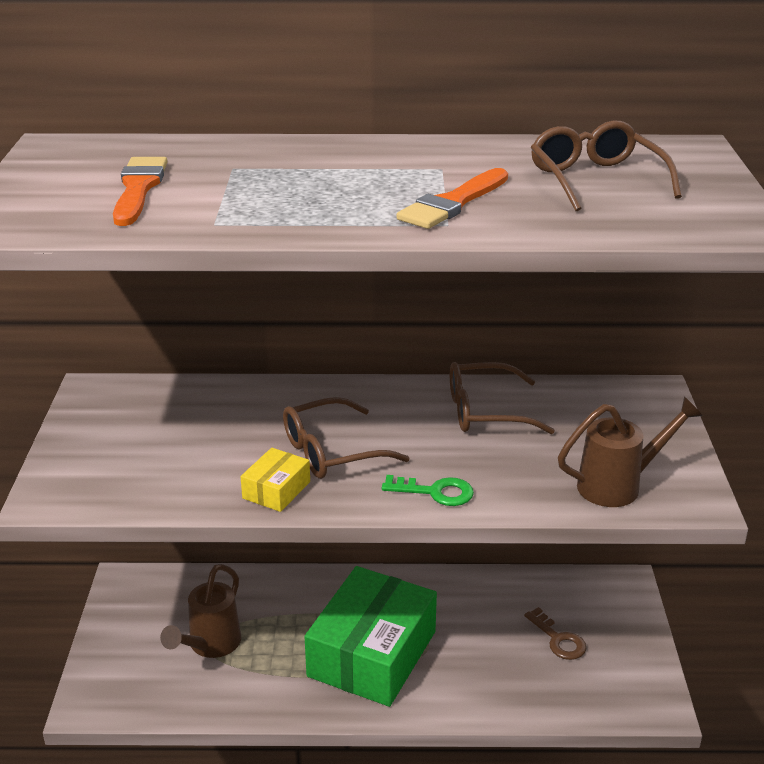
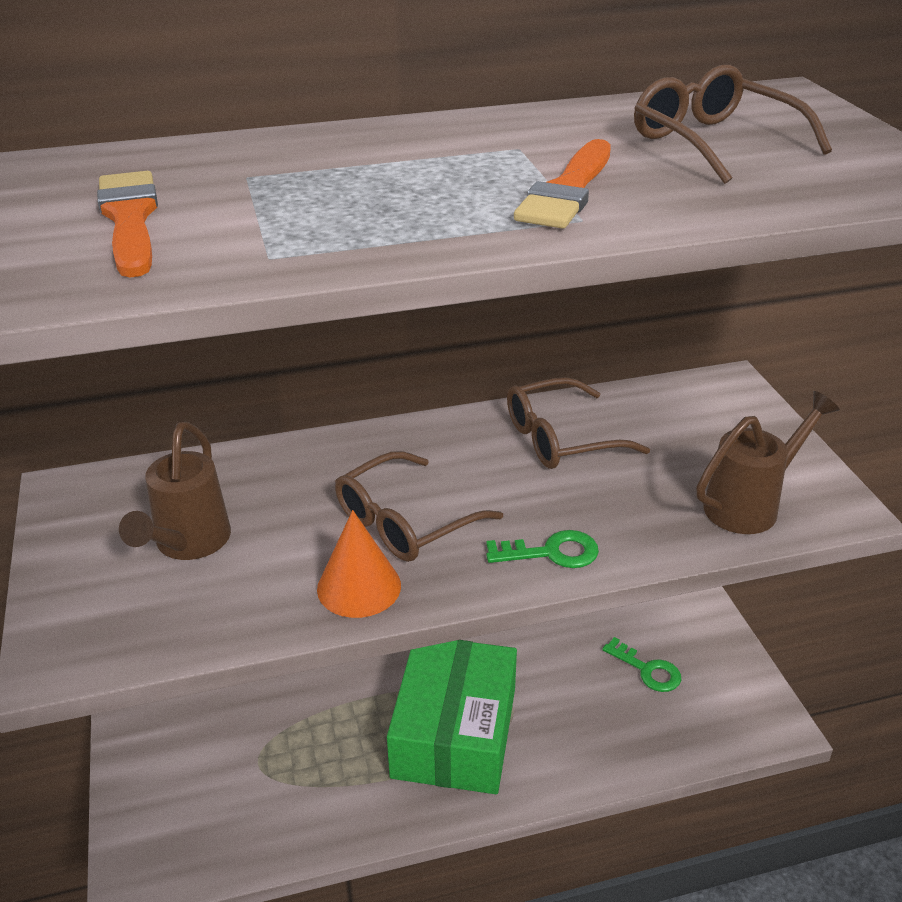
camera: 15 degrees left, 5 degrees up
(210, 646) = (263, 765): brown watering can -> brown watering can (188, 545)
(276, 490) = (359, 587): yellow box -> orange cone
(558, 639) = (647, 670): brown key -> green key

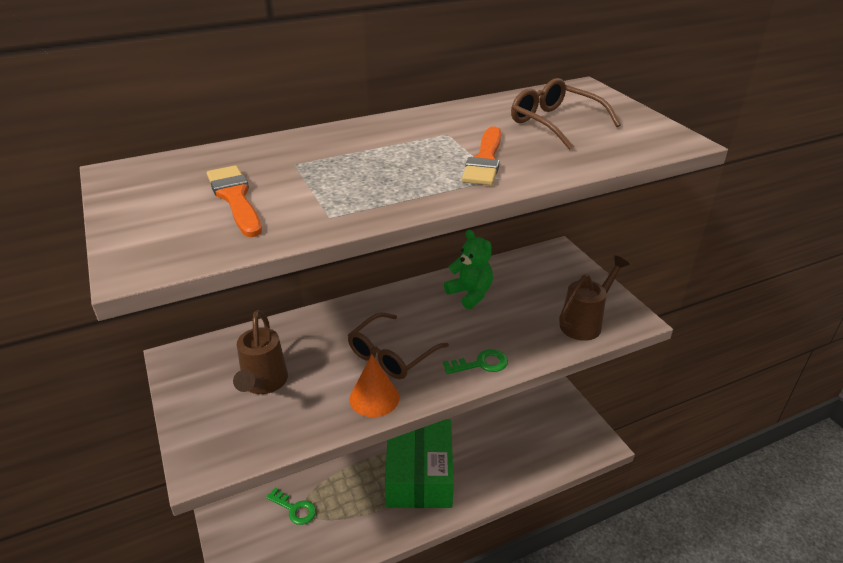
camera: 10 degrees left, 0 degrees up
(561, 438) = (470, 294): brown glasses -> green teddy bear
(647, 670) = (524, 422): green key -> green key (295, 509)

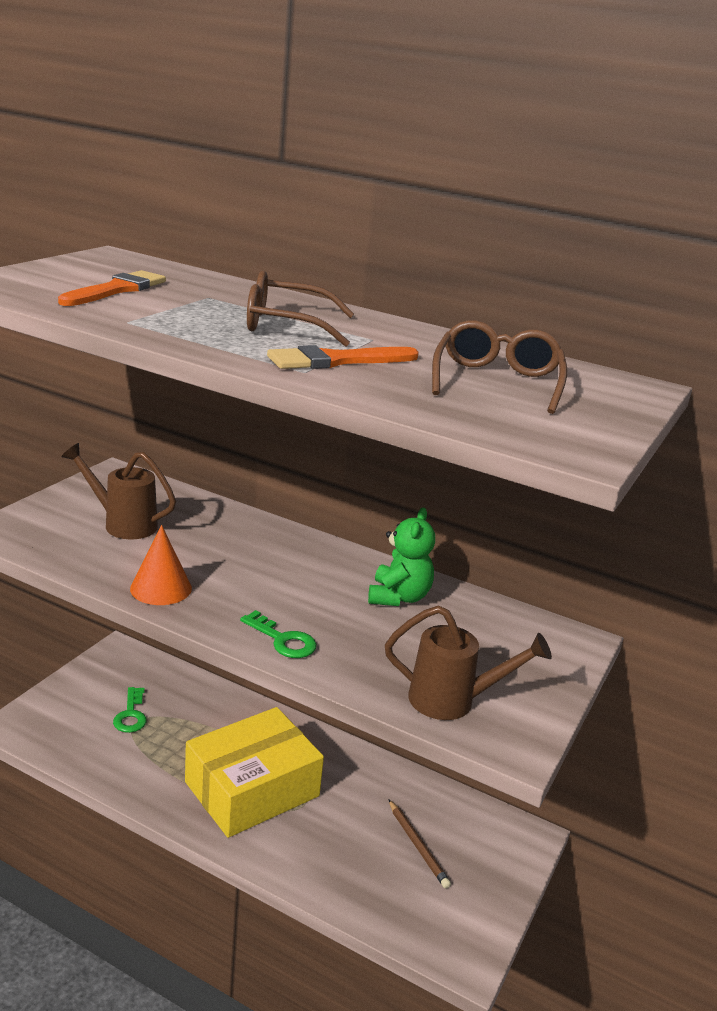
camera: 50 degrees right, 10 degrees down
(263, 384) = (122, 524): brown watering can -> brown watering can turned 60 degrees clockwise
(391, 355) = (235, 578): brown glasses -> brown glasses (286, 325)
(419, 474) = (252, 789): green box -> yellow box
(517, 420) = (417, 845): none -> brown pencil

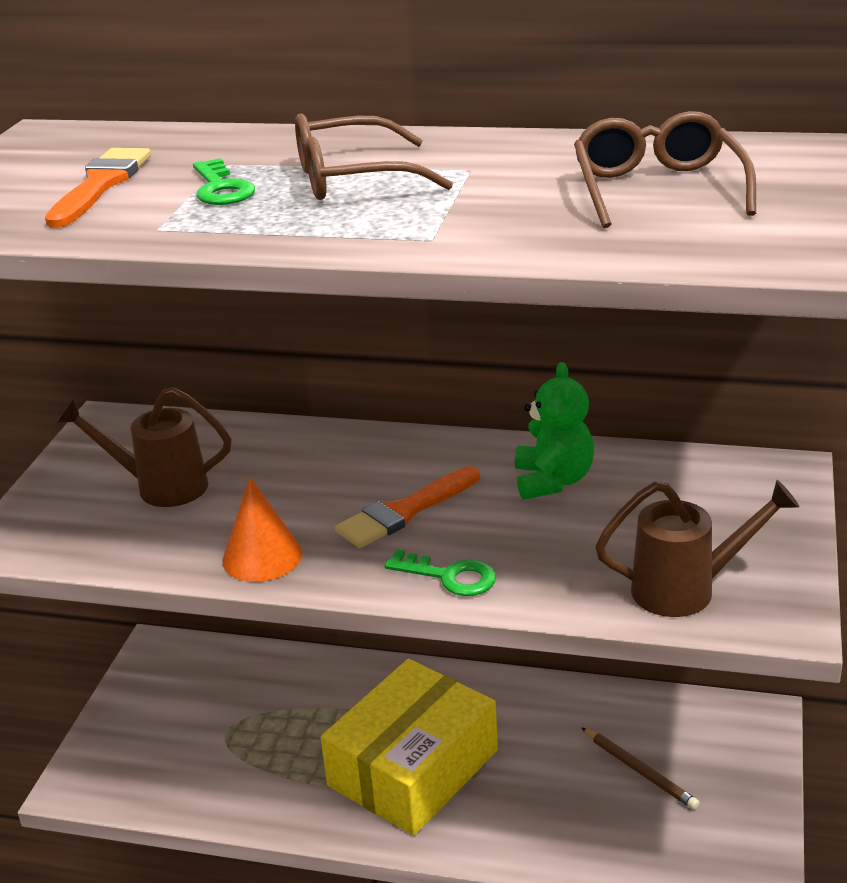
camera: 10 degrees left, 5 degrees up
(131, 715) = (216, 725): green key -> green key (221, 189)
(336, 361) = (455, 213): orange brush -> orange brush (405, 511)

